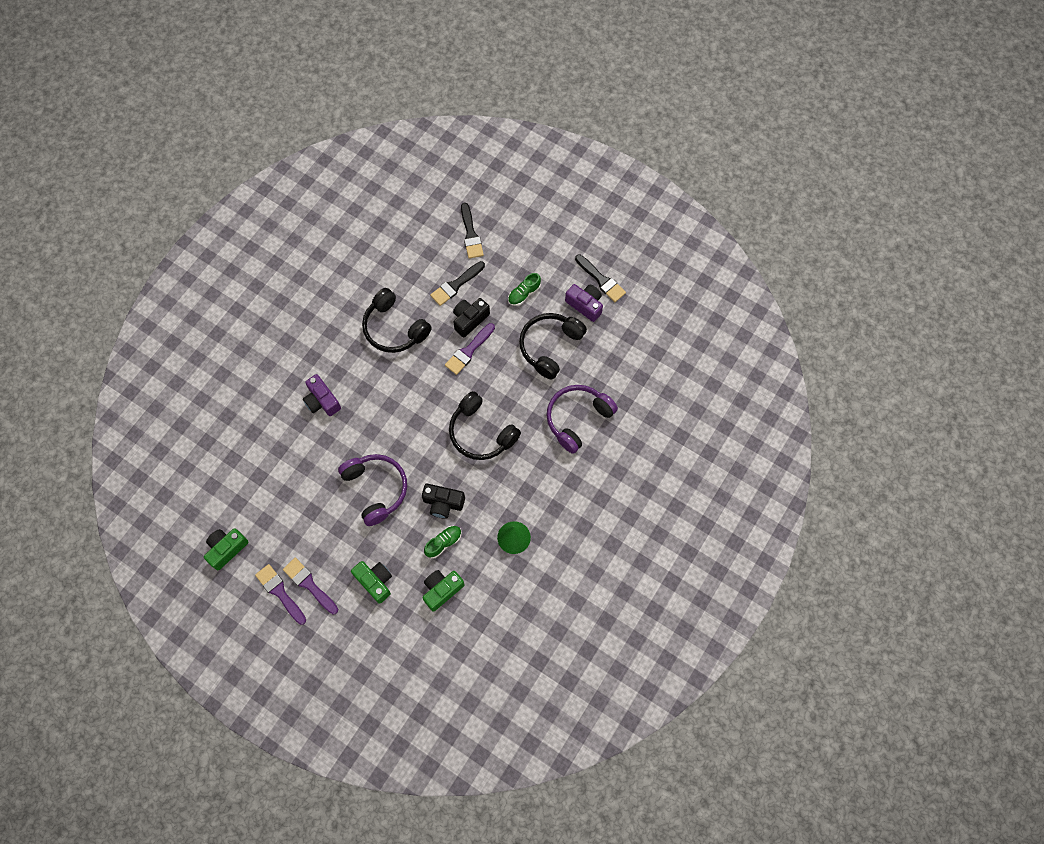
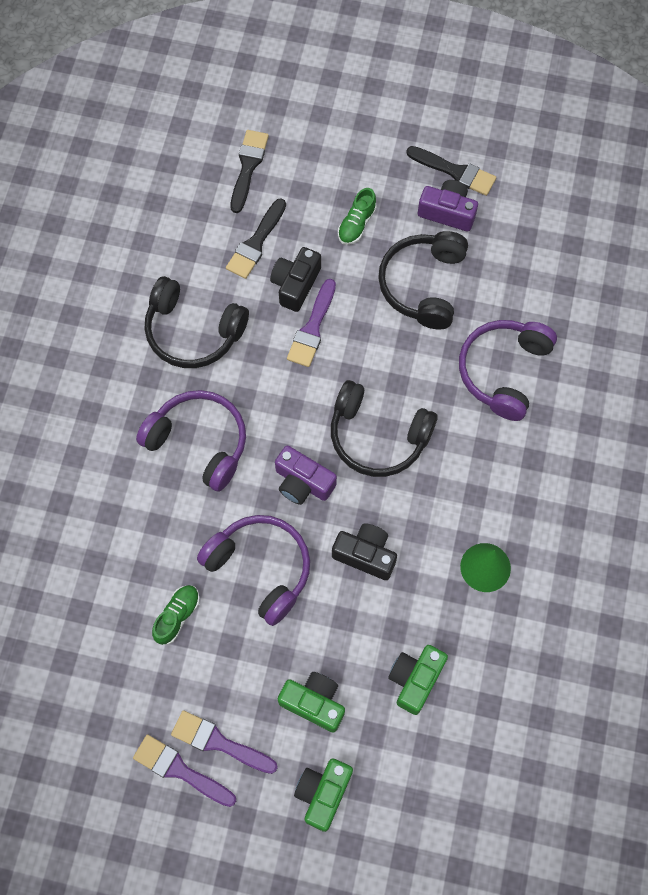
camera: 20 degrees left, 0 degrees up
(226, 549) = (74, 735): green camera -> green camera (323, 793)
(322, 401) = (129, 469): purple camera -> purple camera (303, 482)
(370, 398) = (199, 442): none -> purple headphones
(443, 503) = (365, 554): black camera -> black camera turned 150 degrees counterclockwise
(443, 543) = (389, 611): green shoe -> green shoe (177, 616)
(471, 234) = (248, 167): black brush -> black brush turned 135 degrees counterclockwise

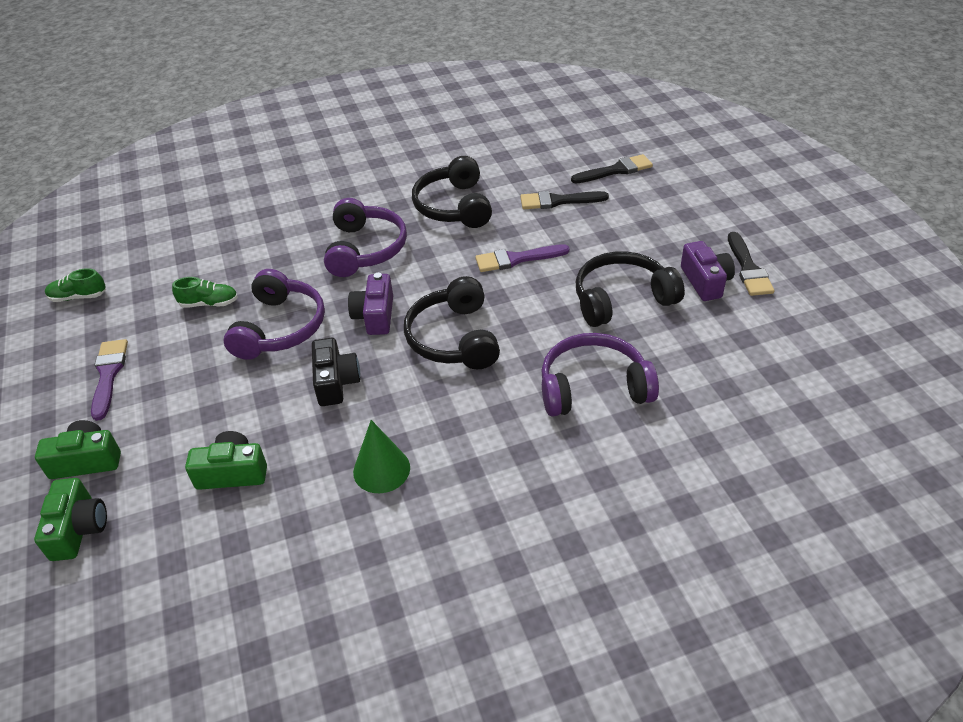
camera: 60 degrees right, 25 degrees down
(180, 770) = (74, 364): purple brush -> none
(295, 284) = (545, 234): black camera -> none
(314, 703) = (173, 415): green camera -> green camera (79, 529)
(356, 224) = (633, 240): green shoe -> green shoe (78, 297)

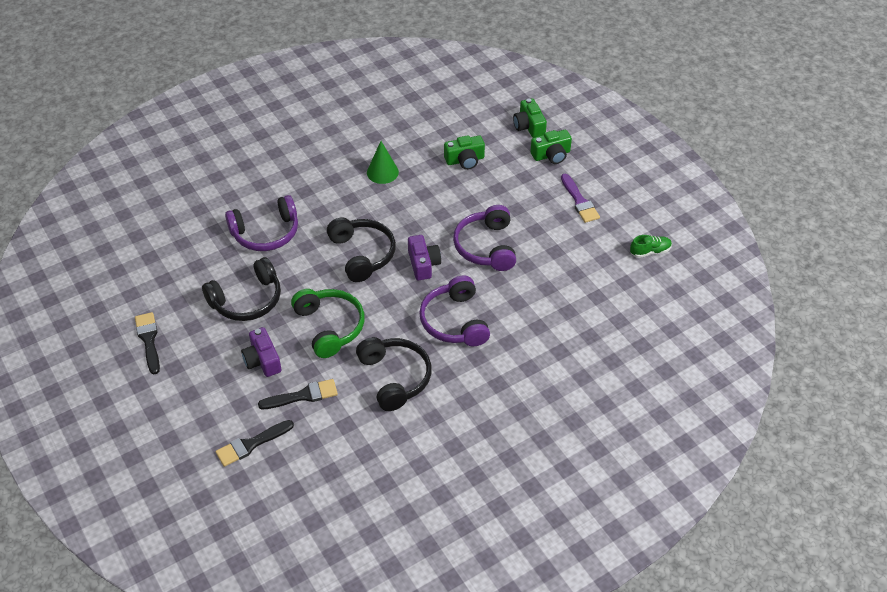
camera: 165 degrees right, 5 degrees up
(209, 303) = (549, 258): green shoe -> none
(336, 382) = (430, 215): black camera -> none
(516, 259) = (330, 326): purple brush -> green headphones
(705, 281) = (183, 323): purple camera -> purple camera (262, 360)

